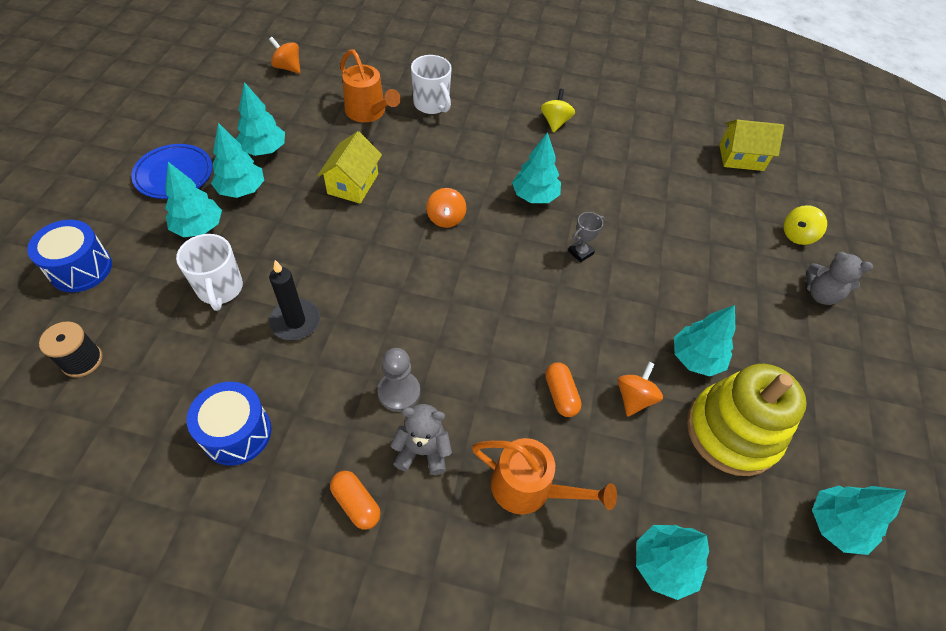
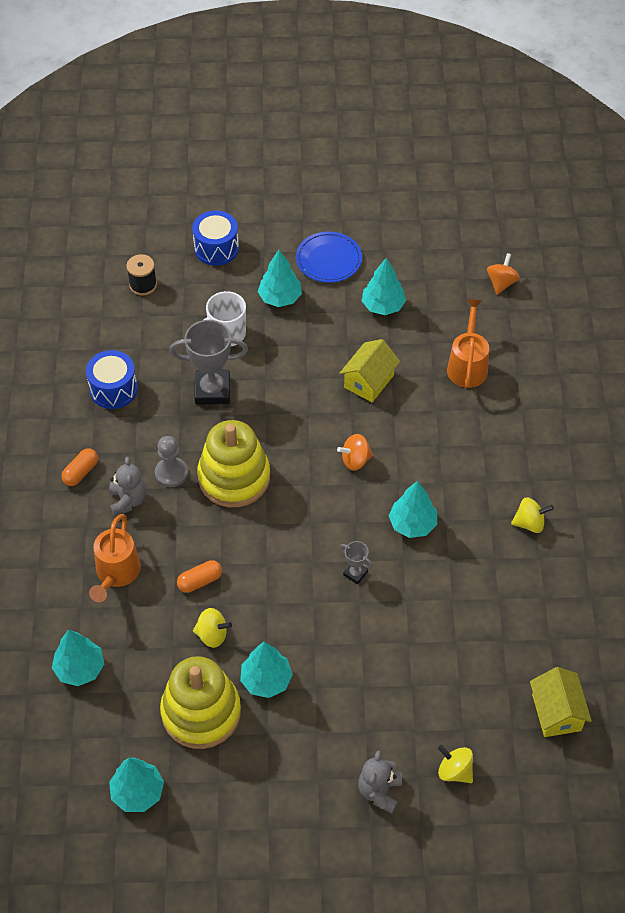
camera: 80 degrees right, 0 degrees up
(241, 189) = (330, 309): turquoise tree -> none
(295, 321) = (212, 390): black candle -> grey trophy
(353, 184) = (369, 381): yellow house -> yellow house turned 60 degrees counterclockwise
(369, 113) = (467, 365): orange watering can -> orange watering can turned 150 degrees clockwise
(429, 328) = (234, 477): none -> yellow stacking toy
(432, 104) = (504, 411): white mug -> none
(634, 398) = (212, 635): orange spinning top -> yellow spinning top

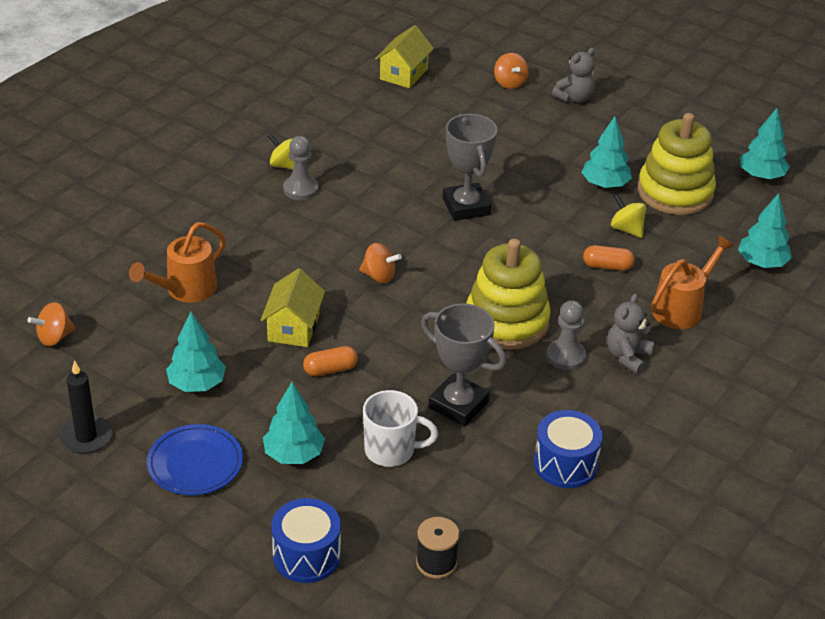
camera: 145 degrees left, 15 degrees down
(81, 472) = (659, 405): orange capsule -> orange capsule (330, 370)
(355, 573) = (466, 207): grey trophy -> grey trophy, size x2.07
(369, 381) = (293, 327): yellow house -> yellow house turned 60 degrees counterclockwise
(405, 238) = (86, 437): none -> black candle
(412, 524) = (381, 211): turquoise tree -> none
(454, 771) = (510, 83): yellow spinning top -> orange spinning top
(492, 506) = (300, 189): none -> grey pawn

